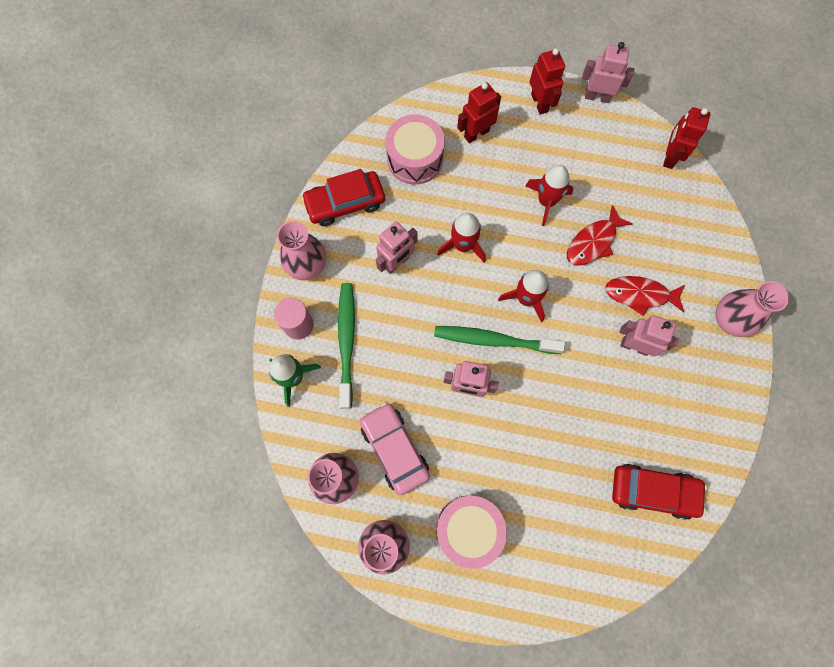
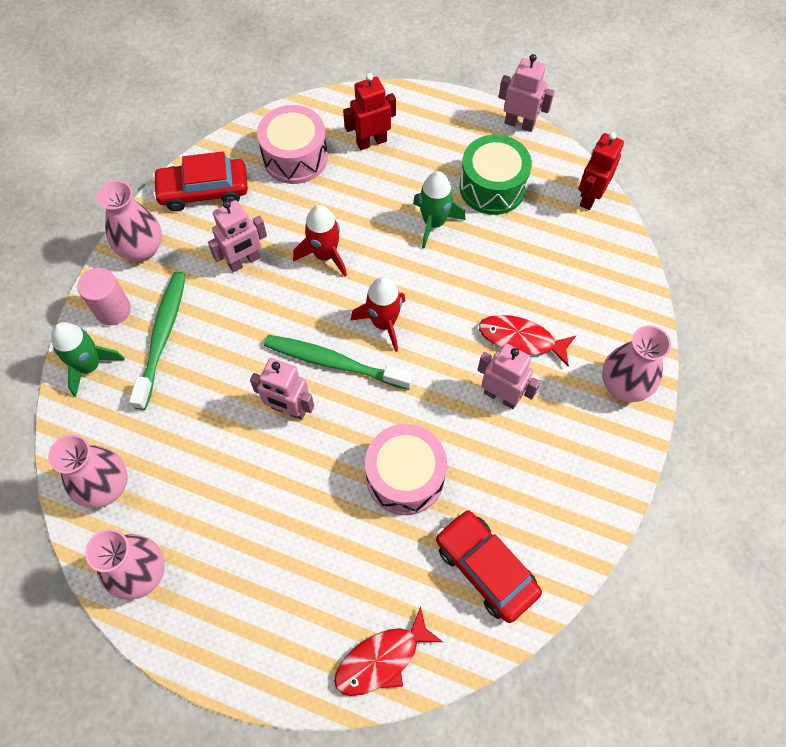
camera: 10 degrees right, 10 degrees down
(394, 449) = (183, 465): pink car -> none
(468, 529) = (246, 573): pink drum -> pink drum (405, 477)
(539, 103) = (451, 121): red robot -> none
(546, 201) = (434, 223): red rocket -> green rocket
(587, 160) = (492, 187): none -> green drum
(593, 242) = (478, 274): red fish -> red fish (382, 659)
(653, 491) = (485, 568): red car -> red car turned 150 degrees counterclockwise

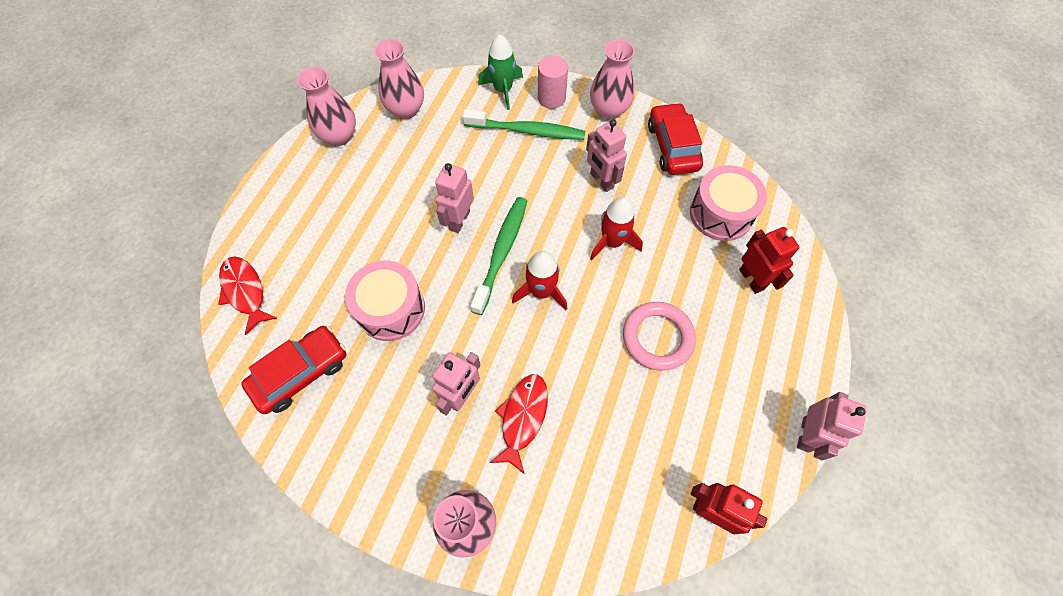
camera: 90 degrees right, 0 degrees up
(434, 223) = (657, 337): green rocket -> pink ring
(492, 187) = (710, 399): green drum -> none

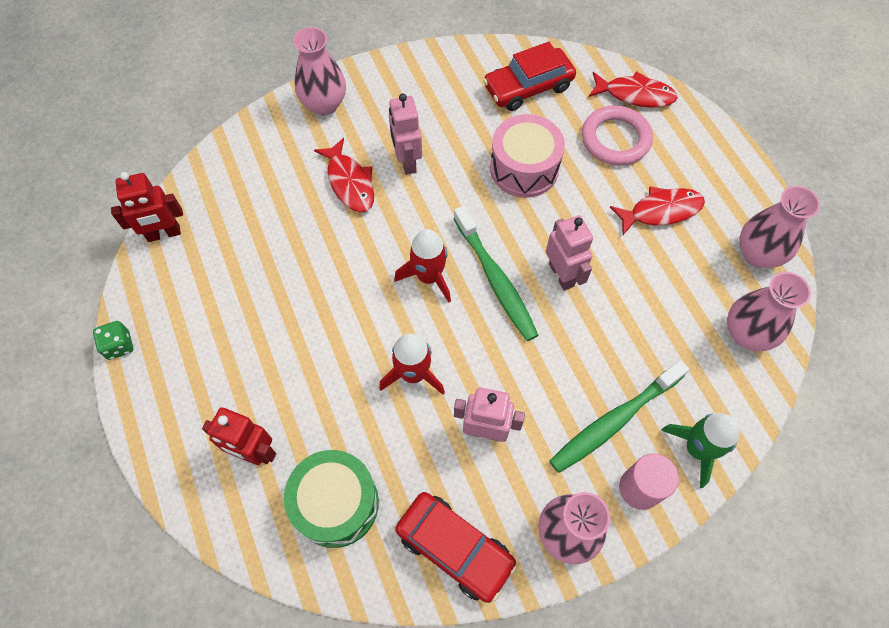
camera: 135 degrees right, 0 degrees up
(301, 373) = (528, 87): red car -> red car turned 60 degrees clockwise
(351, 203) = (661, 211): none -> red fish
(657, 337) = (299, 321): pink ring -> pink ring (615, 139)
(721, 214) = (336, 503): pink drum -> green drum
(806, 434) = (119, 346): pink robot -> green dice

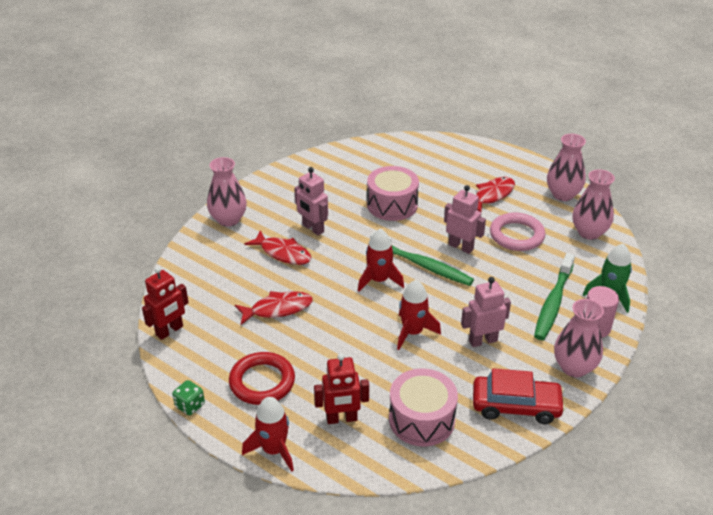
camera: 30 degrees left, 25 degrees down
(159, 453) = (274, 450): none -> red rocket
(208, 354) = (262, 382): none -> red ring
(336, 503) = (421, 419): green drum -> pink drum
(528, 87) = (359, 165): red car -> none
(615, 139) = (435, 171): pink ring -> pink ring (516, 235)
(635, 95) = (428, 147): red fish -> red fish (278, 309)

